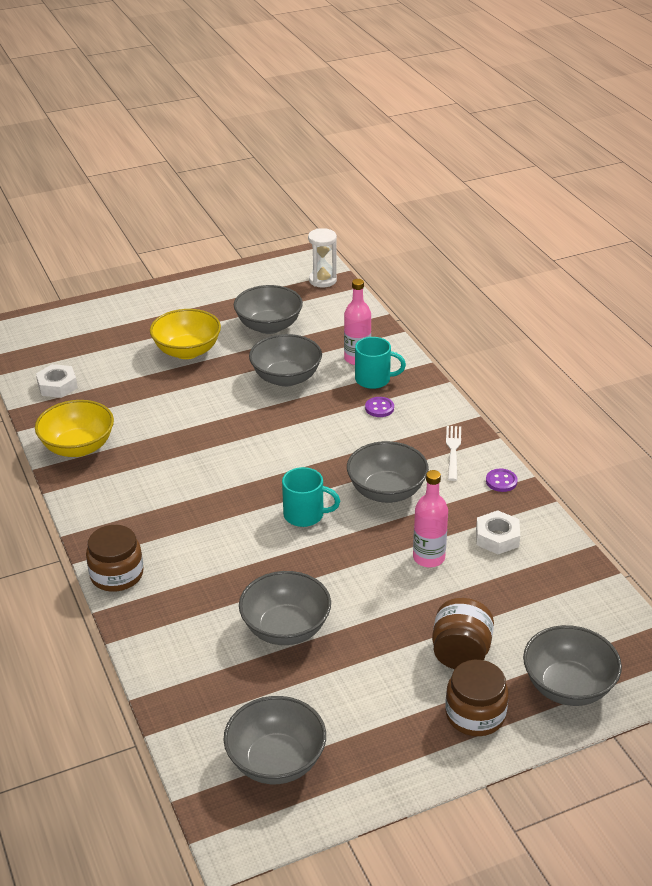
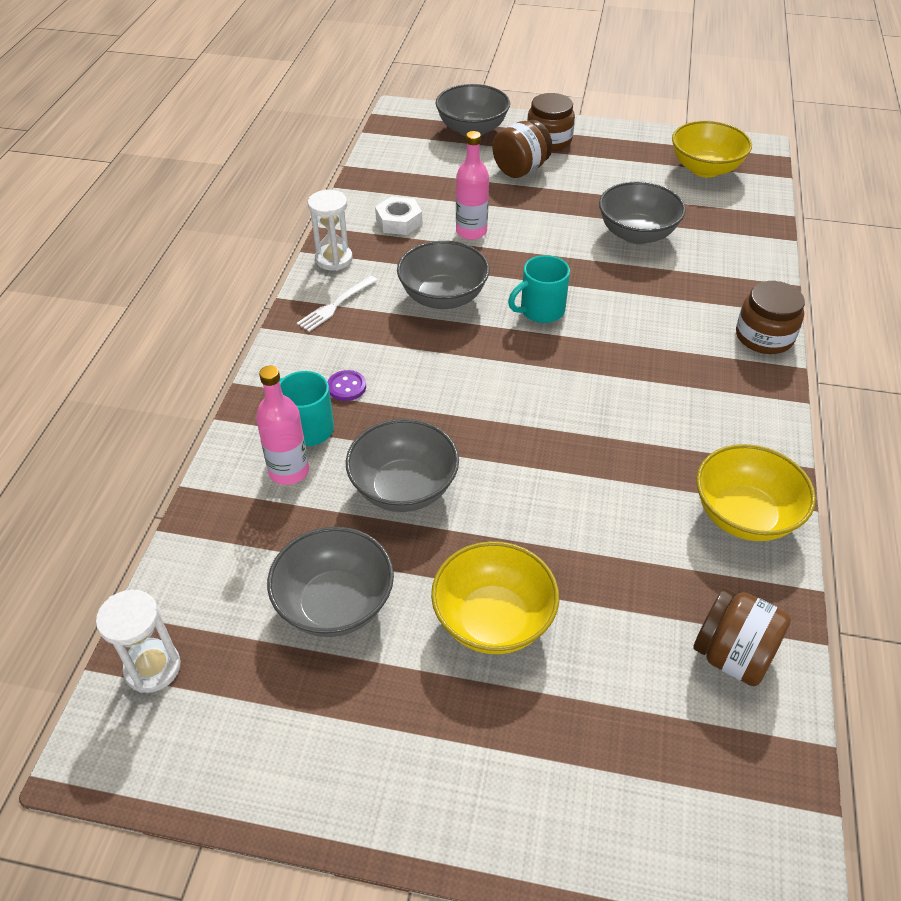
camera: 145 degrees left, 10 degrees up
(57, 386) = (732, 655): white nut -> brown jar
(276, 761) = (705, 169): grey bowl -> yellow bowl
(305, 515) = (540, 310): turquoise mug -> turquoise mug turned 75 degrees counterclockwise
(501, 481) = (334, 259): purple button -> white hourglass

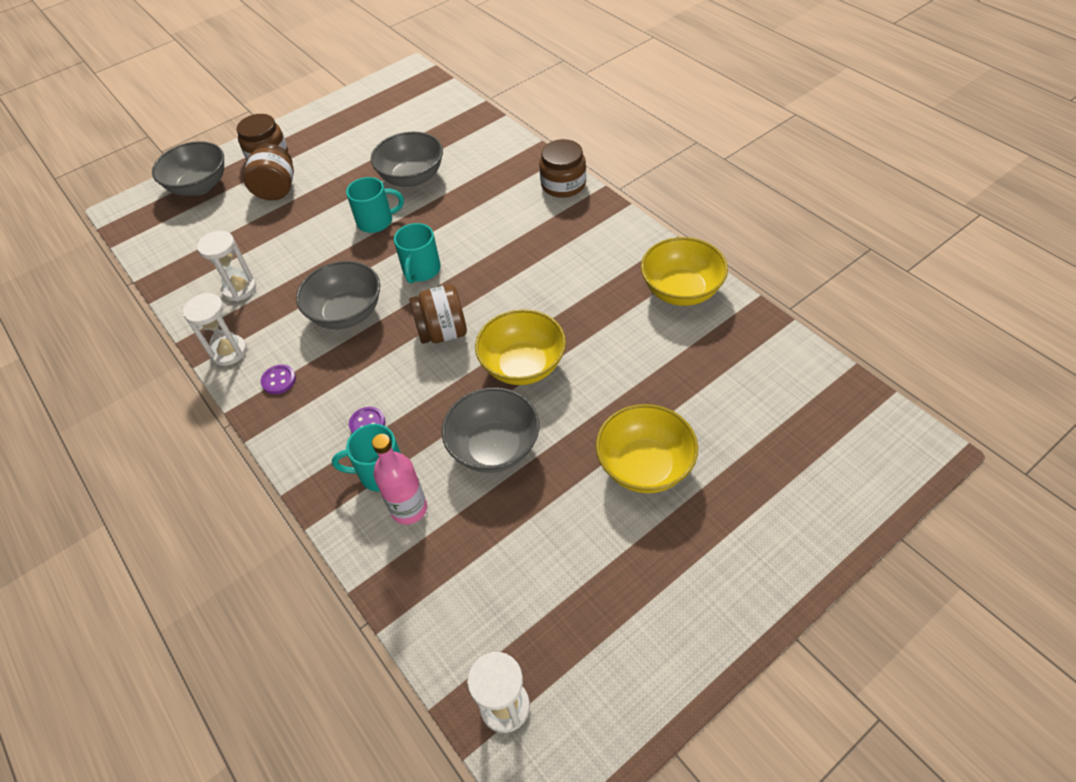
camera: 45 degrees left, 5 degrees up
(335, 604) = (553, 550): grey bowl -> none
(336, 305) = (279, 380): white fork -> purple button
(399, 221) = (239, 289): white nut -> white hourglass
(471, 231) = (303, 256): pink bottle -> none
(560, 247) = (376, 221): none -> turquoise mug
(705, 169) = (397, 106): yellow bowl -> yellow bowl (523, 365)
(732, 655) = (767, 365): brown jar -> brown jar (443, 332)

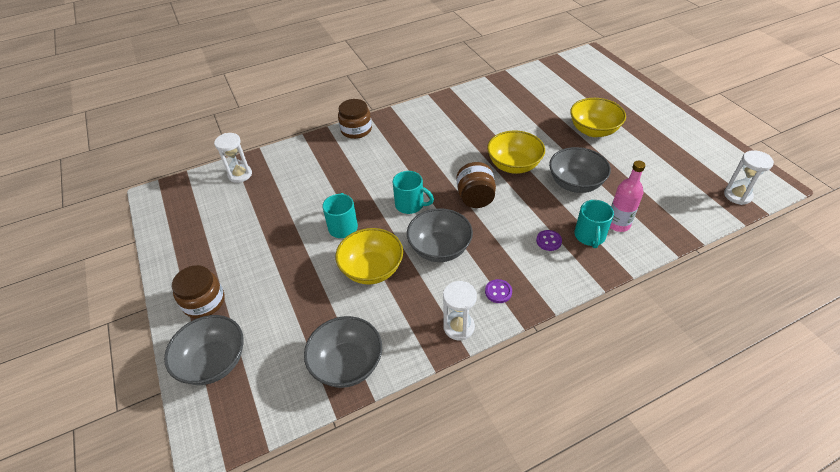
camera: 80 degrees left, 5 degrees down
(239, 289) = (384, 321): white hourglass -> white hourglass (240, 175)
(277, 190) = (261, 294): brown jar -> none
(412, 177) = (301, 203): grey bowl -> grey bowl (347, 364)
(681, 290) = (472, 99): yellow bowl -> yellow bowl (372, 269)

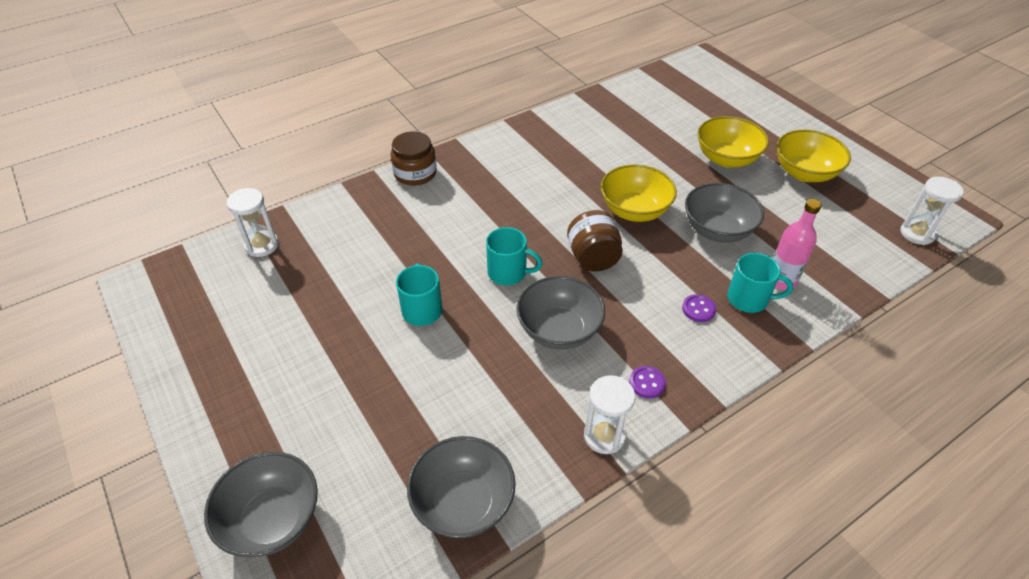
camera: 10 degrees left, 0 degrees up
(204, 302) = (242, 433): brown jar -> none
(372, 269) = (473, 366): yellow bowl -> yellow bowl (804, 173)
(590, 236) = (749, 299): turquoise mug -> turquoise mug turned 75 degrees counterclockwise

